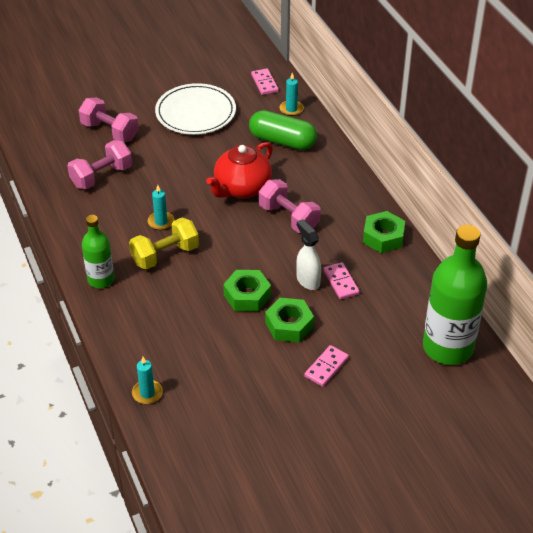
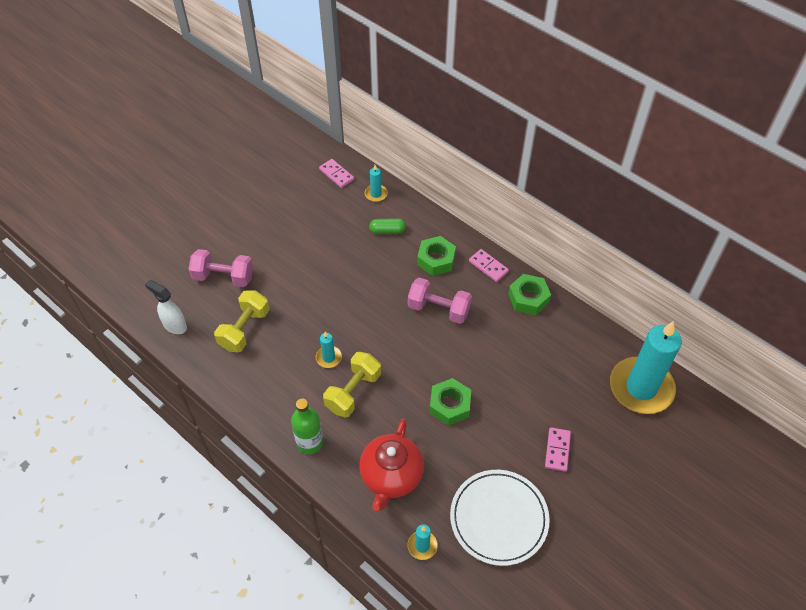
camera: 25 degrees left, 10 degrees up
(101, 176) = (244, 329): pink dumbbell -> yellow dumbbell
(195, 113) = (292, 228): white plate -> white plate (499, 518)
(242, 188) = (380, 294): red teapot -> red teapot (391, 476)
(282, 141) = (387, 230): green capsule -> green capsule, size x0.54
(289, 325) = (502, 420): green nut -> green nut (436, 260)
(307, 280) = (491, 368): white spray bottle -> white spray bottle (174, 325)
(341, 282) = (520, 358): pink domino -> pink domino (488, 266)
(447, 347) = (641, 388): green bottle -> turquoise candle

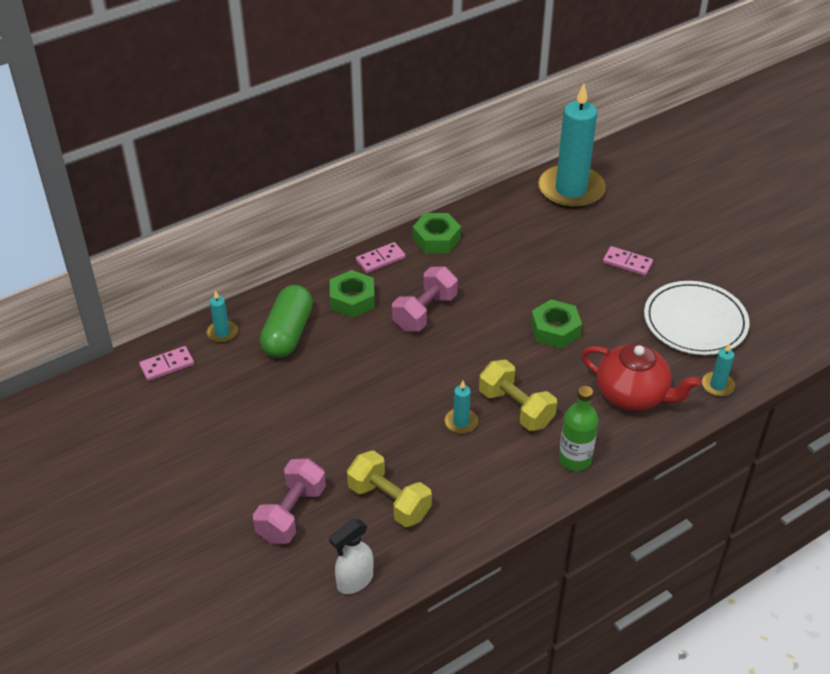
camera: 75 degrees left, 10 degrees down
(387, 230) = (288, 333): green capsule -> green capsule, size x1.85

